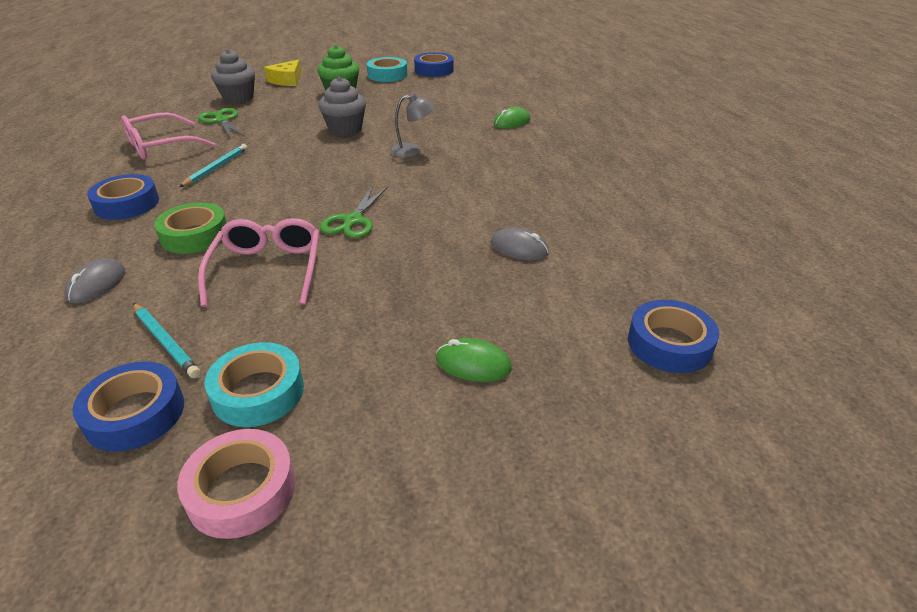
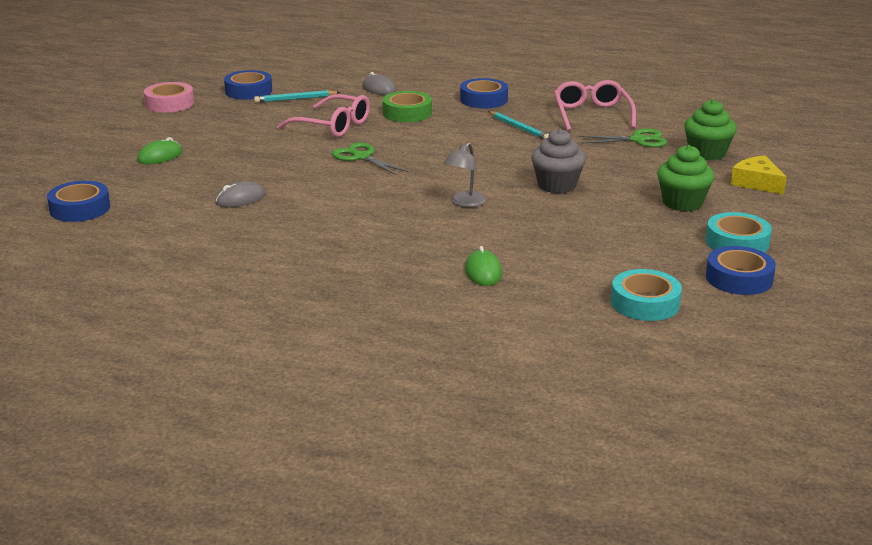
camera: 120 degrees right, 10 degrees down
(238, 98) = (707, 153): grey cupcake -> green cupcake
(258, 392) = (223, 112): turquoise tape -> turquoise tape (645, 303)

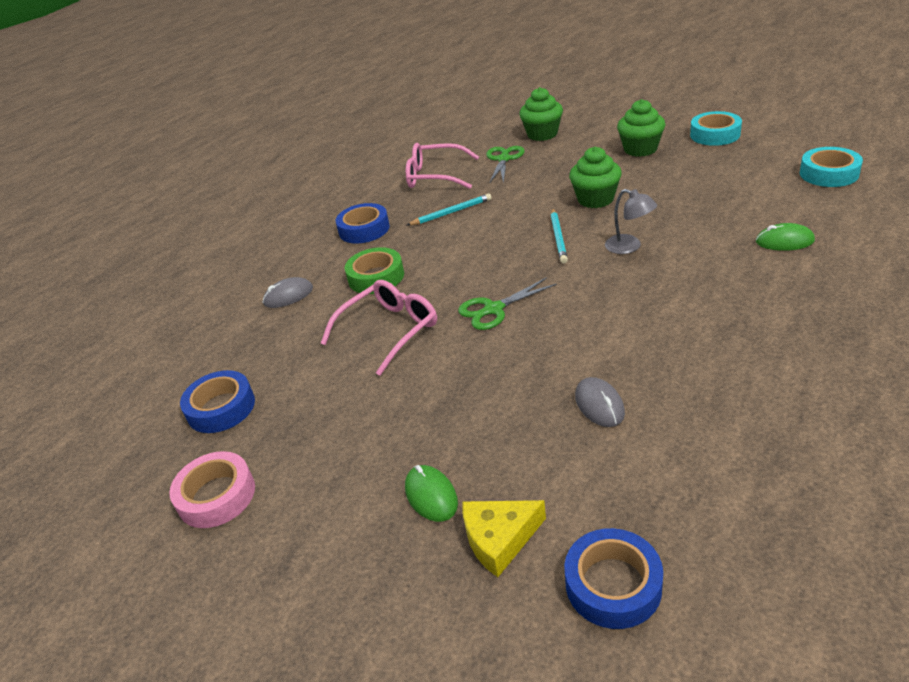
camera: 70 degrees left, 10 degrees up
(295, 99) = (280, 363): turquoise pencil -> turquoise pencil (558, 238)
(557, 185) = (595, 199): grey cupcake -> green cupcake
(739, 278) = (778, 138): blue tape -> none
(757, 183) = (605, 121): yellow cheese -> yellow cheese (499, 539)

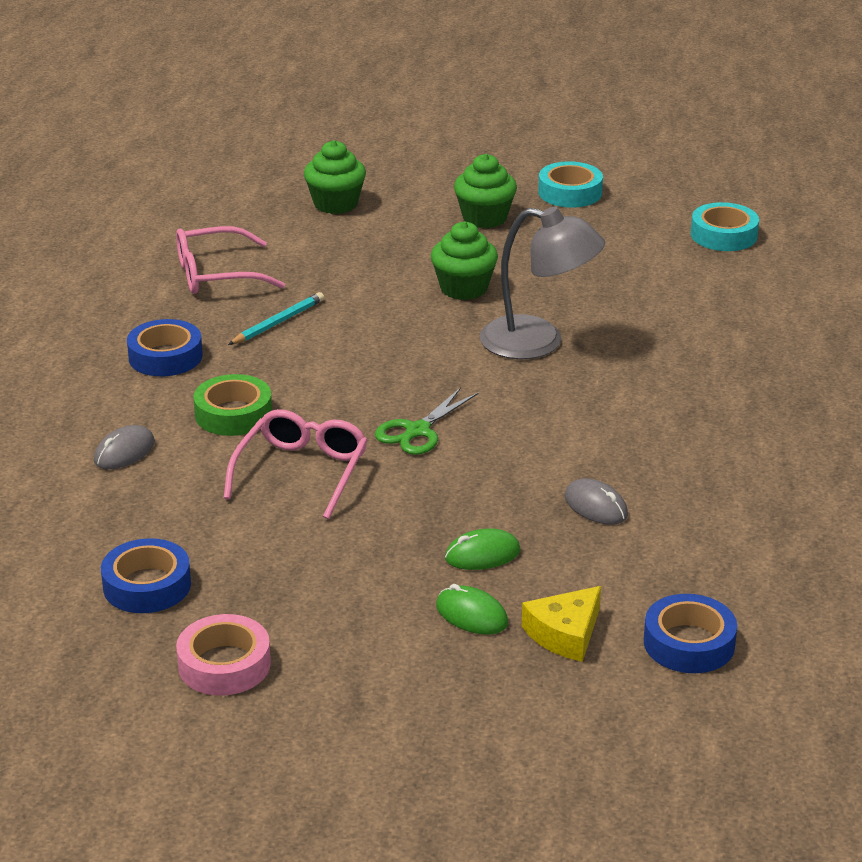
camera: 30 degrees left, 5 degrees down
(504, 159) = (302, 243): green scissors -> none
(558, 238) = (445, 340): turquoise pencil -> none
(629, 247) = (538, 342): grey lamp -> grey lamp, size x1.87
(784, 241) = (707, 318): green mouse -> green mouse (482, 555)

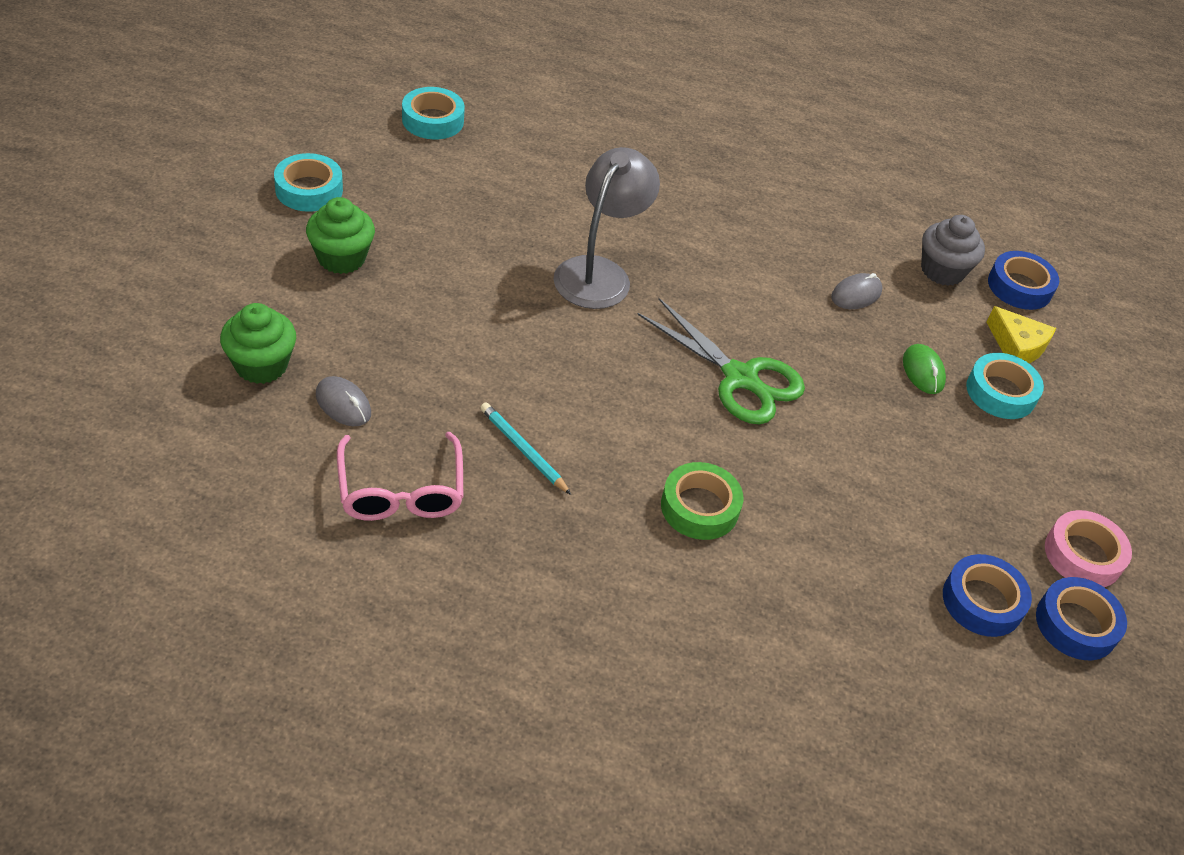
camera: 90 degrees left, 15 degrees up
(124, 452) = (763, 604): grey mouse -> grey mouse (343, 404)
(165, 356) = (577, 554): blue tape -> blue tape (1076, 624)
(301, 472) = (804, 468): pink glasses -> none
(417, 431) = (741, 378): green scissors -> green scissors, size x1.56
(463, 288) = (486, 301): green cupcake -> none
(471, 615) = (1000, 392): green mouse -> turquoise tape
(682, 575) = (942, 271): none -> grey cupcake

